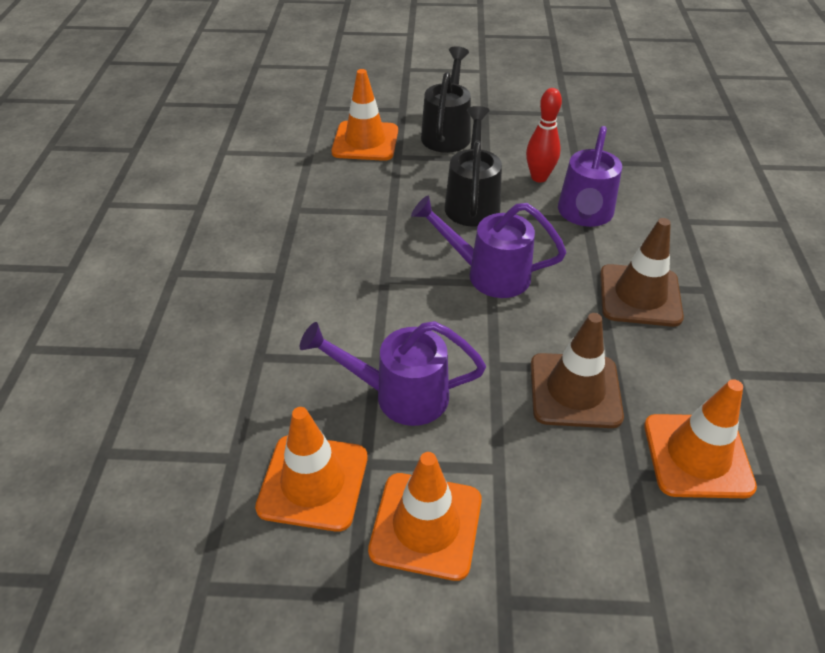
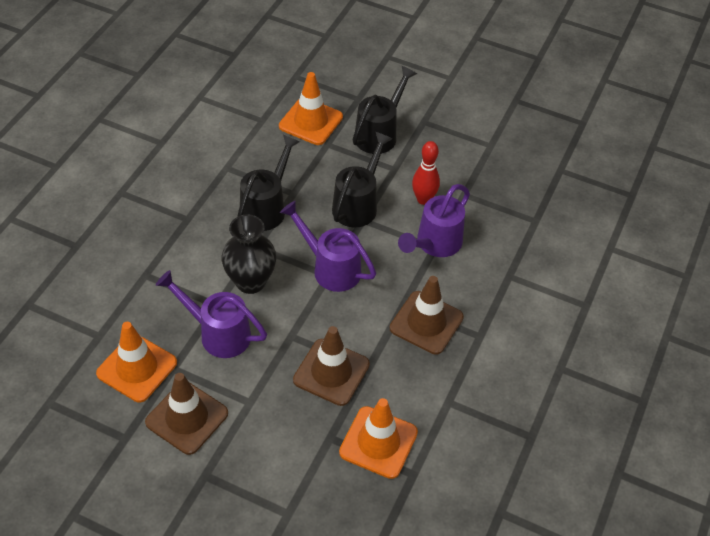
camera: 20 degrees right, 5 degrees up
(369, 235) = (266, 208): none -> black watering can
(402, 320) = (250, 282): none -> black vase
(426, 525) = (187, 418): orange traffic cone -> brown traffic cone

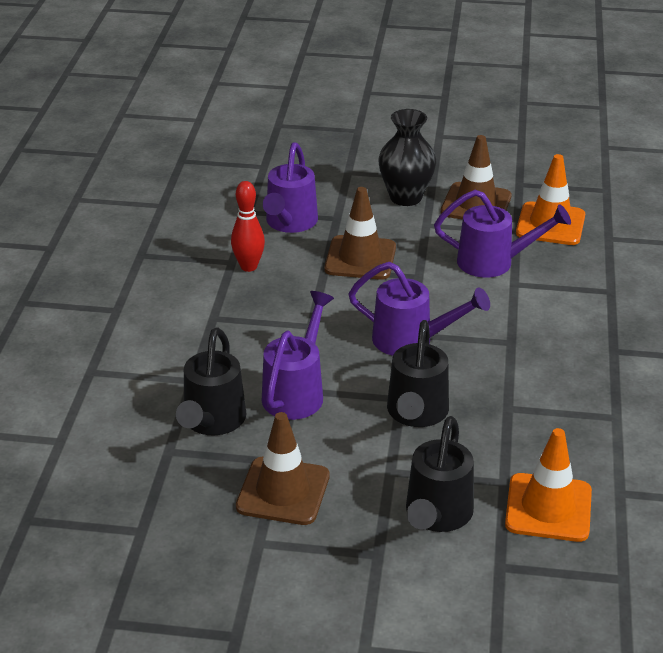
camera: 165 degrees right, 15 degrees down
(250, 282) = (493, 309): black vase -> black vase (405, 197)
(266, 208) = (529, 383): black watering can -> black watering can (212, 421)
(378, 442) = (289, 223): orange traffic cone -> purple watering can
(423, 199) = (331, 440): red bowling pin -> red bowling pin (248, 267)
(426, 323) = (277, 316): brown traffic cone -> brown traffic cone (283, 491)

